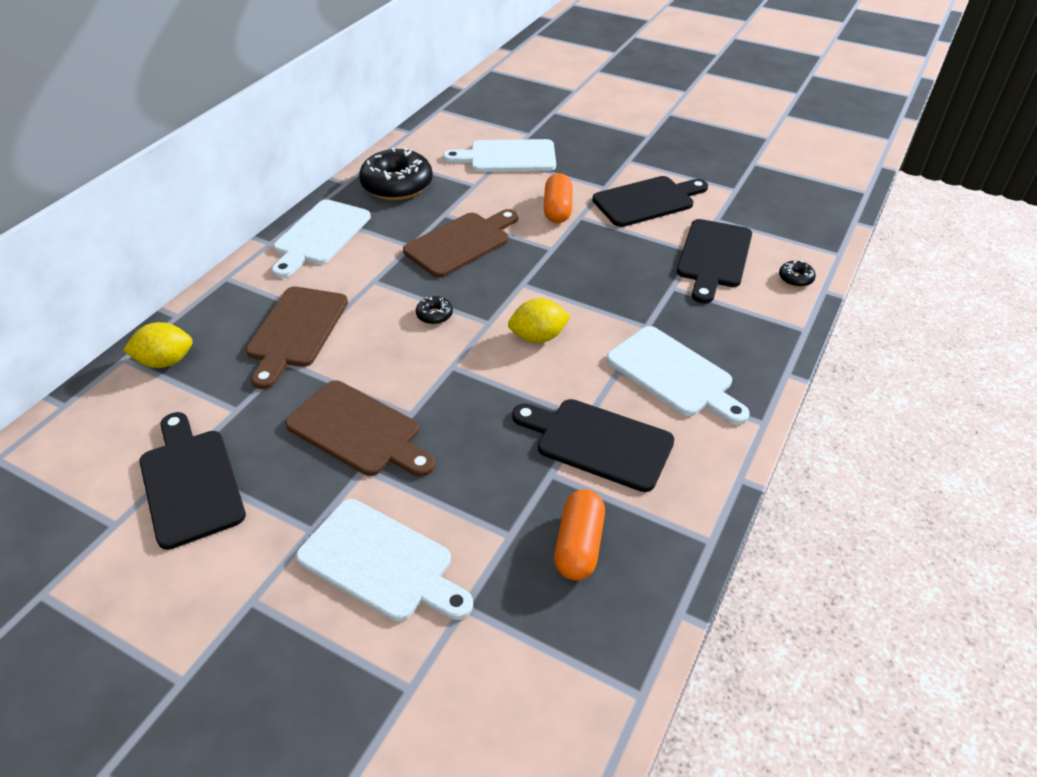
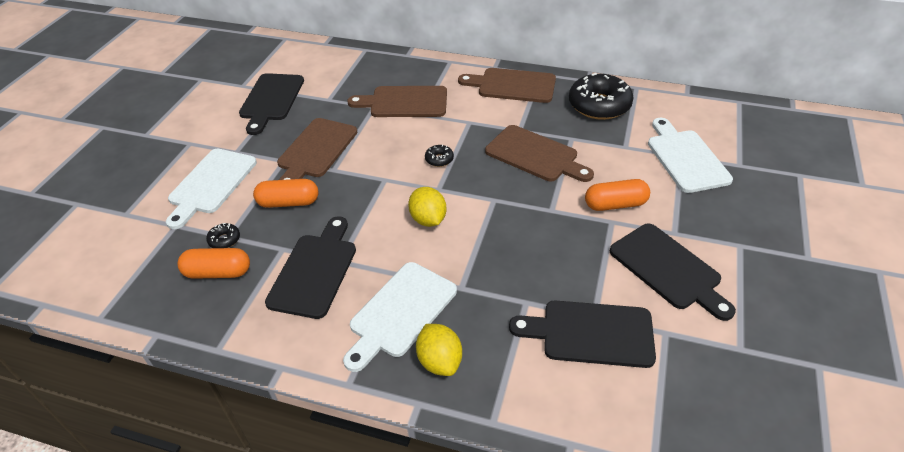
camera: 80 degrees right, 0 degrees up
(166, 361) = (365, 63): yellow lemon -> yellow lemon (439, 361)
(190, 482) = (271, 100): black cutting board -> black cutting board turned 135 degrees clockwise
(320, 236) = (512, 85): white cutting board -> brown cutting board
(461, 465) = (288, 202): none -> orange capsule
(795, 278) = (582, 414): black donut -> black donut (224, 240)

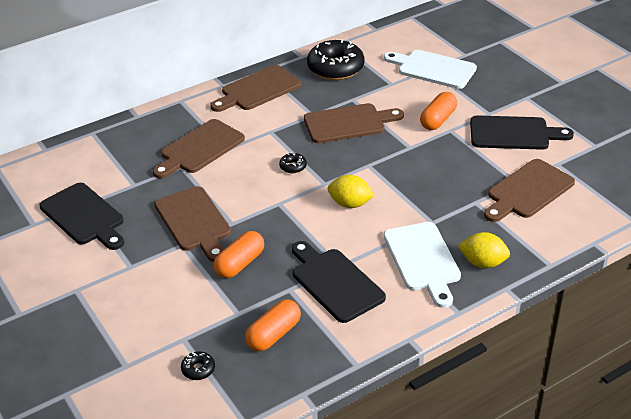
camera: 50 degrees left, 5 degrees down
(211, 184) = (156, 298): white cutting board -> none
(224, 240) = (239, 317): black donut -> black donut (198, 369)
(591, 333) = (528, 191): black cutting board -> brown cutting board

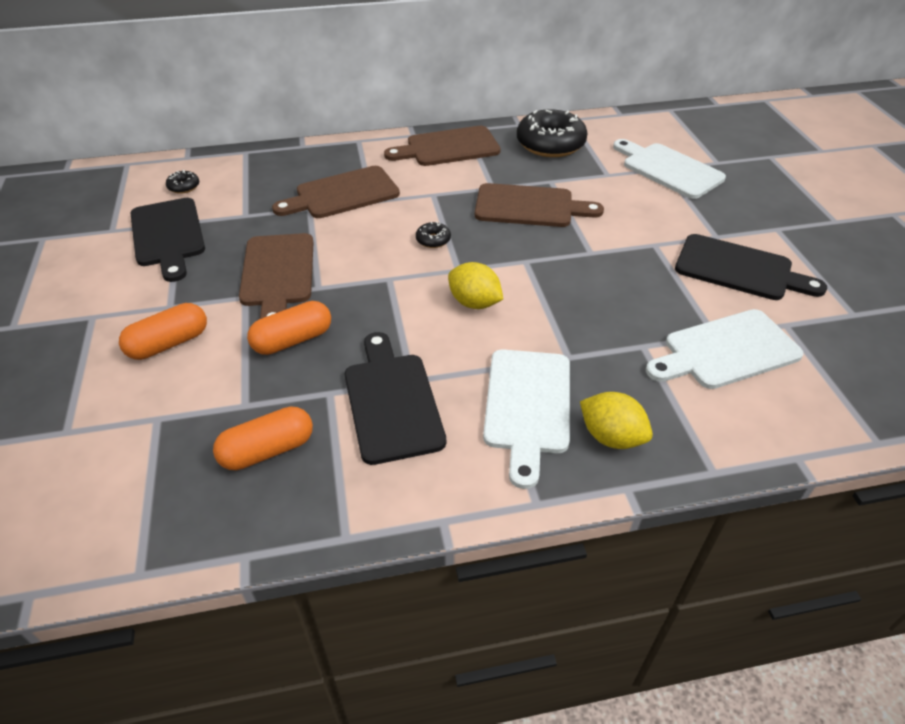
camera: 20 degrees right, 5 degrees up
(198, 369) = (142, 468): black donut -> black donut (184, 187)
(438, 120) = (644, 228): orange capsule -> orange capsule (169, 343)
(528, 191) = (726, 351): brown cutting board -> white cutting board

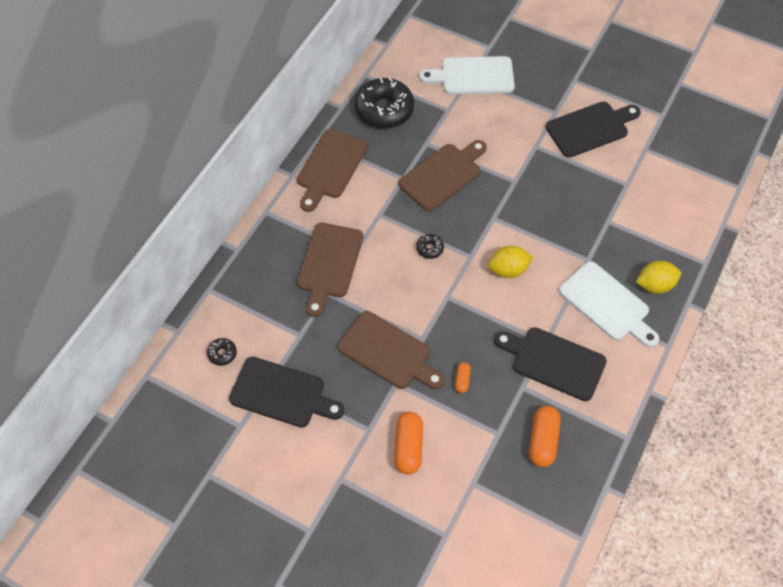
camera: 50 degrees left, 15 degrees up
(292, 340) = (462, 380): orange capsule -> orange capsule, size x0.53
(726, 351) = (641, 190): white cutting board -> none

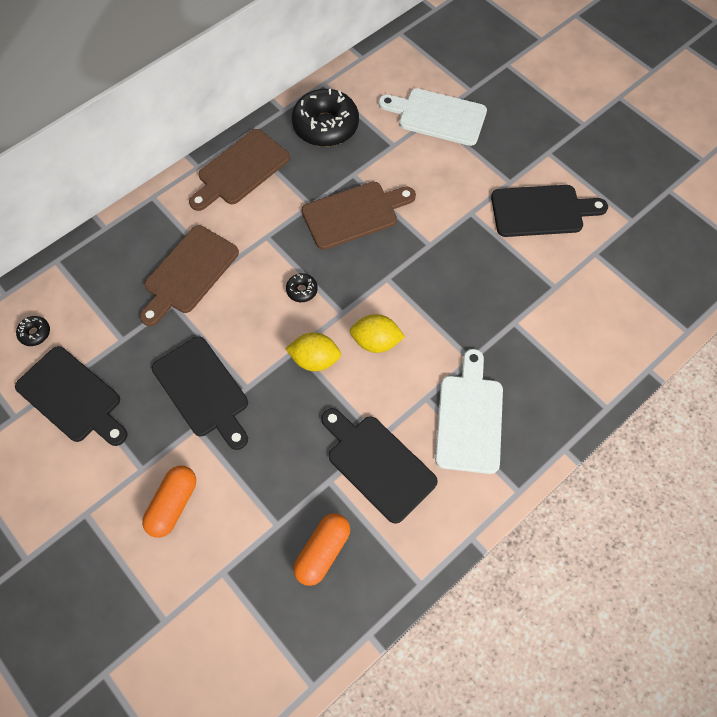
camera: 20 degrees right, 5 degrees up
(388, 352) = (203, 390): brown cutting board -> black cutting board
(462, 380) = (266, 449): orange capsule -> none
(607, 304) = (469, 418): white cutting board -> white cutting board turned 150 degrees counterclockwise
(654, 285) = (534, 414): yellow lemon -> yellow lemon (315, 359)

